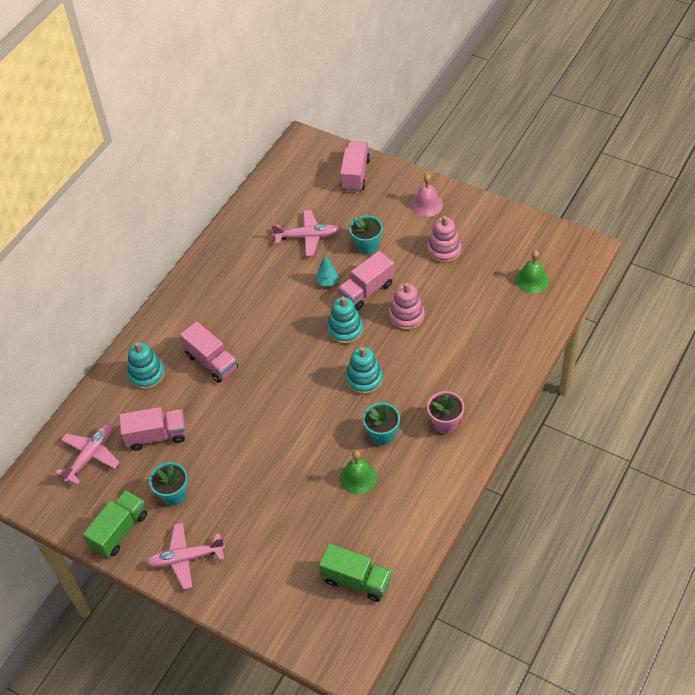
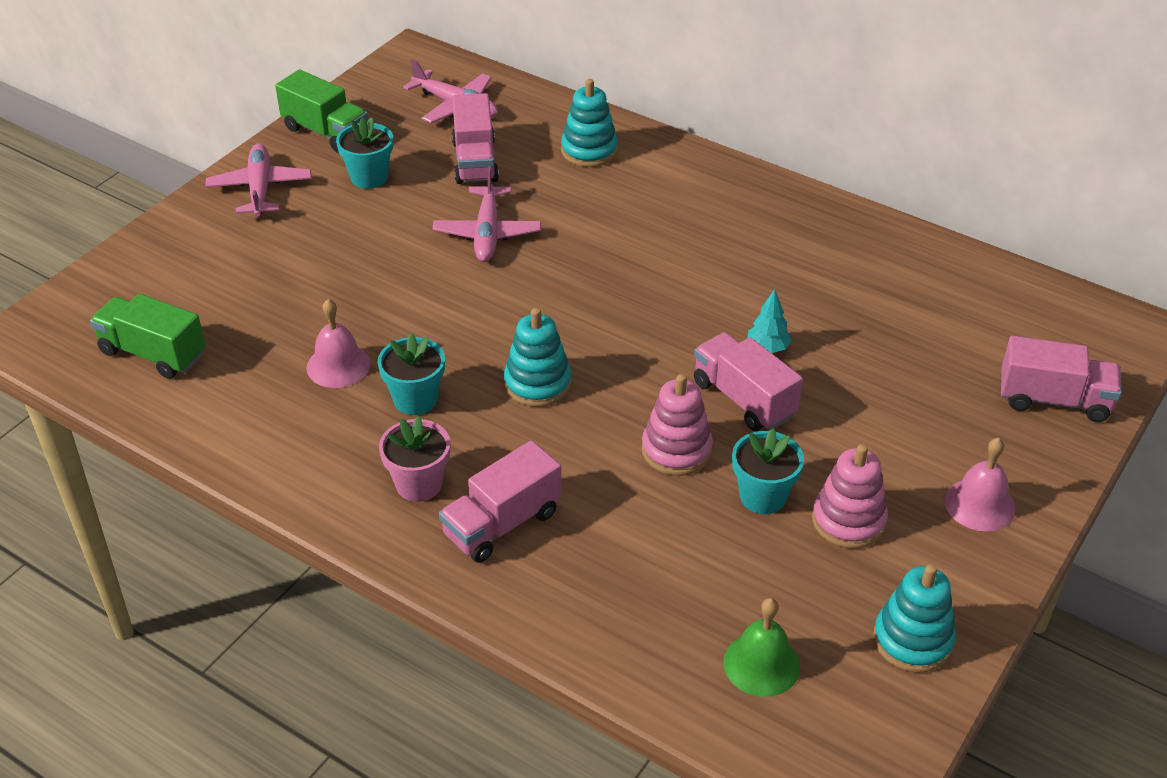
camera: 90 degrees right, 10 degrees down
(211, 362) = (603, 213): pink truck -> pink truck (502, 524)
(307, 237) = (879, 327): pink plane -> pink plane (487, 233)
(345, 330) = (652, 366): turquoise stacking toy -> turquoise stacking toy (912, 640)
(356, 580) = (153, 353): green truck -> green truck turned 90 degrees clockwise
(358, 477) = (338, 365): green bell -> pink bell
(366, 246) = (858, 405): turquoise flower pot -> turquoise flower pot (763, 496)

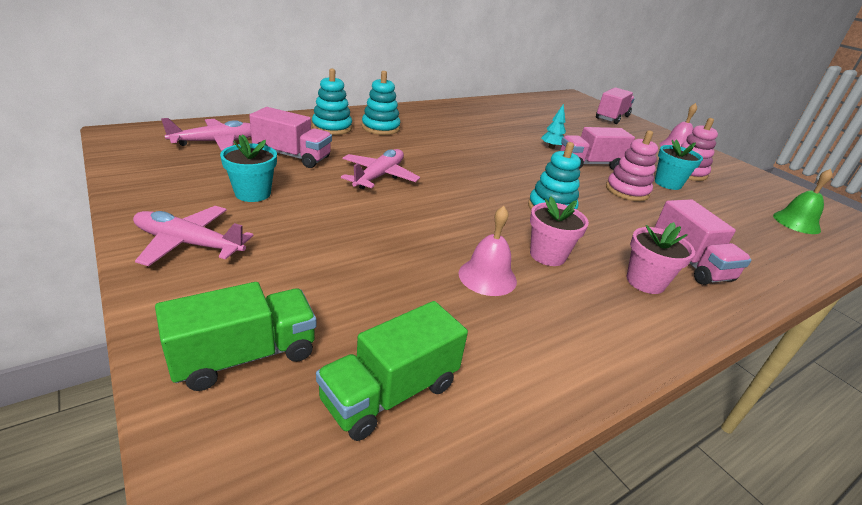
camera: 70 degrees left, 10 degrees down
(326, 132) = (159, 191): green truck -> green truck (245, 356)
(415, 399) = (547, 255): turquoise flower pot -> pink flower pot
(487, 233) = (379, 176): pink plane -> pink plane turned 90 degrees counterclockwise
(912, 640) = (767, 186): turquoise stacking toy -> turquoise stacking toy (380, 128)

